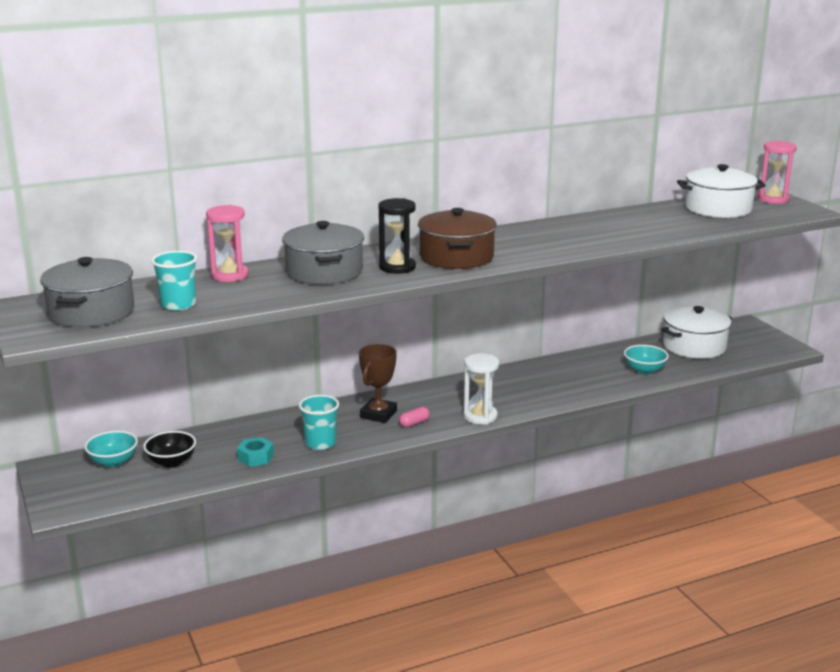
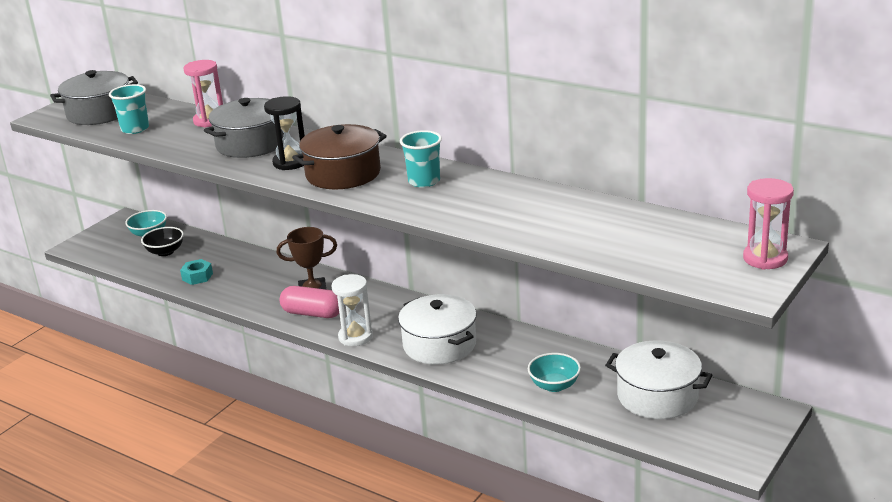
camera: 60 degrees right, 5 degrees up
(320, 443) = (241, 290): turquoise cup -> turquoise cup (424, 181)
(414, 423) = (312, 313): pink capsule -> pink capsule, size x1.95
(718, 208) = (673, 238): white pot -> white pot (439, 345)

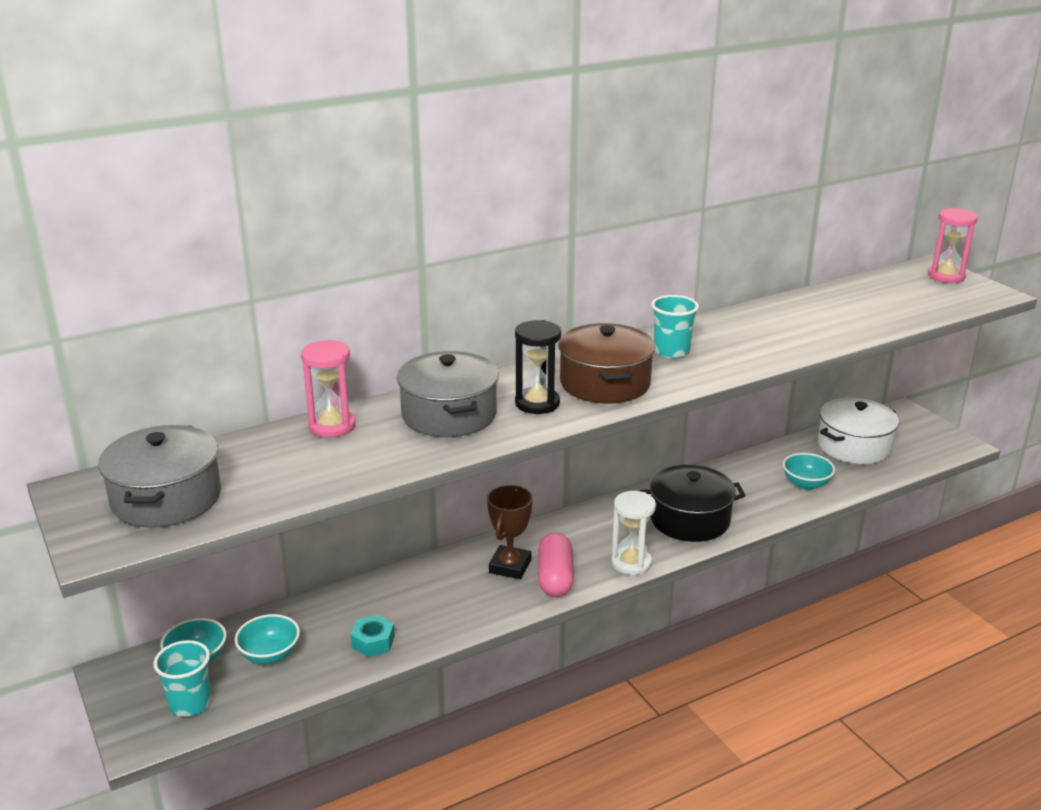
camera: 65 degrees left, 0 degrees up
(135, 129) = (277, 480): turquoise cup -> turquoise cup (190, 704)
(165, 252) = (270, 655): black bowl -> turquoise bowl
(312, 313) = (555, 578): pink capsule -> pink capsule turned 45 degrees counterclockwise
(439, 345) = (689, 519): white pot -> black pot

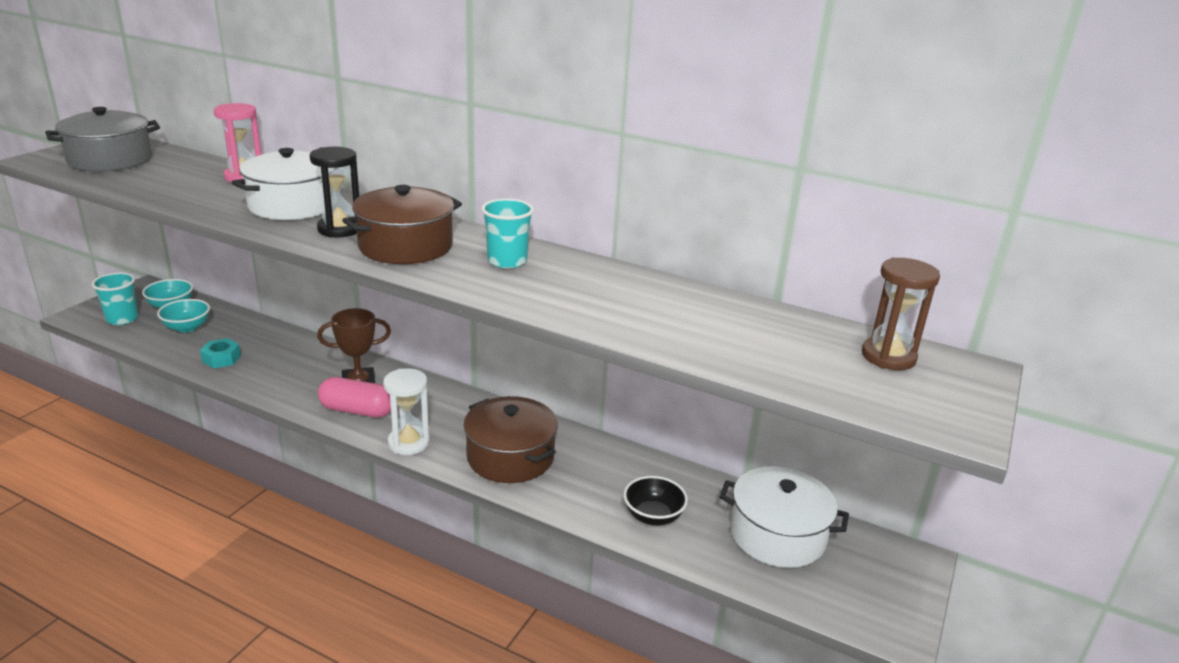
camera: 55 degrees right, 0 degrees up
(449, 414) = (292, 205): grey pot -> white pot
(555, 578) = (357, 410): pink capsule -> pink capsule turned 45 degrees clockwise
(689, 519) = (510, 457): black pot -> brown pot
(806, 484) = (653, 516): turquoise bowl -> black bowl
(905, 282) = (888, 357): none -> brown hourglass
(946, 276) = (958, 383): pink hourglass -> none

